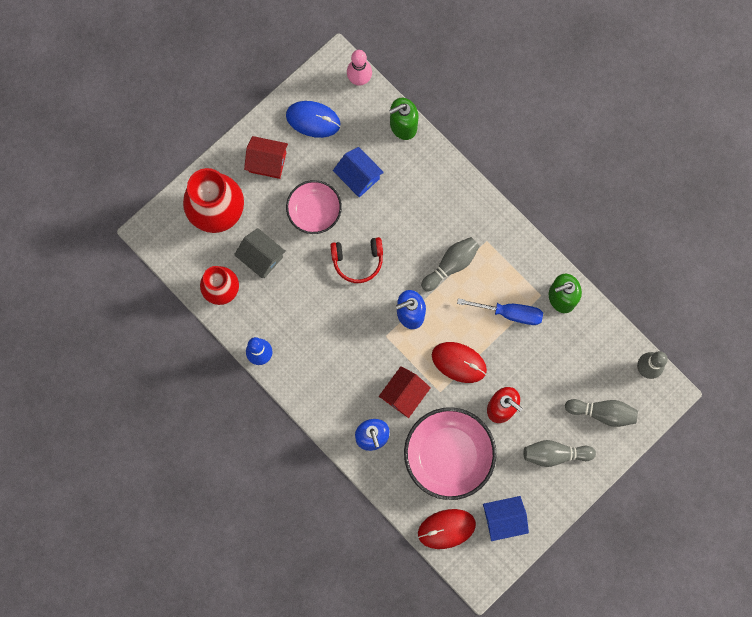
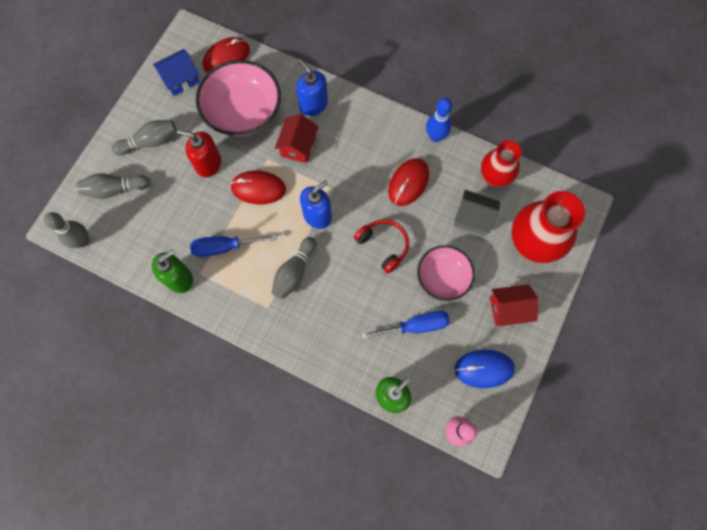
camera: 160 degrees right, 5 degrees down
(308, 315) = (408, 183): none -> red mouse
(357, 261) = (383, 245): red headphones -> red headphones turned 75 degrees clockwise
(358, 177) = (415, 326): blue house -> blue screwdriver

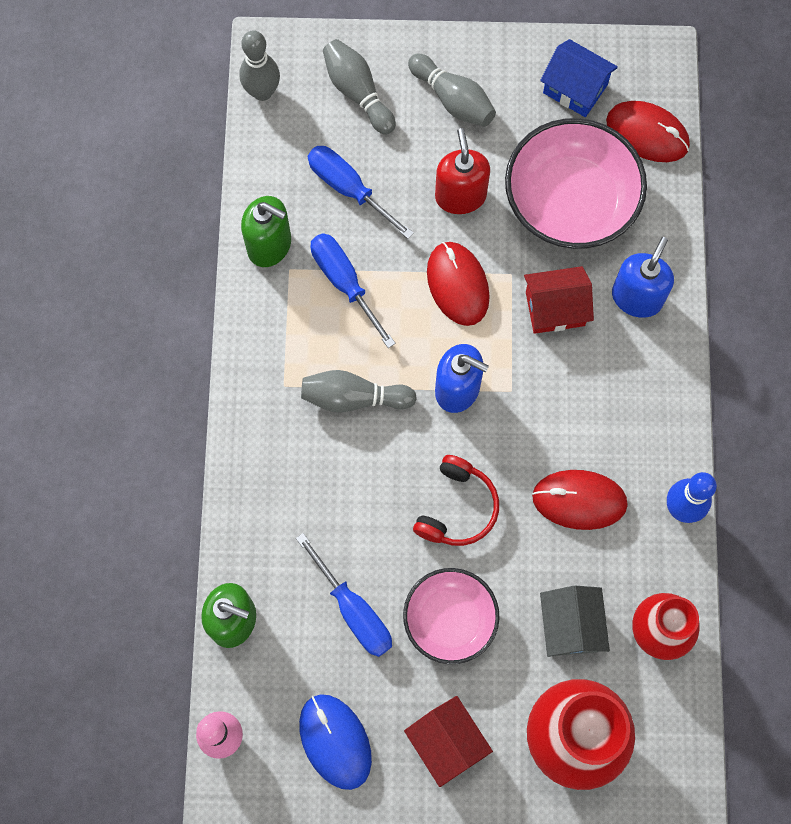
camera: 65 degrees right, 0 degrees up
(170, 220) = (349, 189): none -> blue screwdriver

